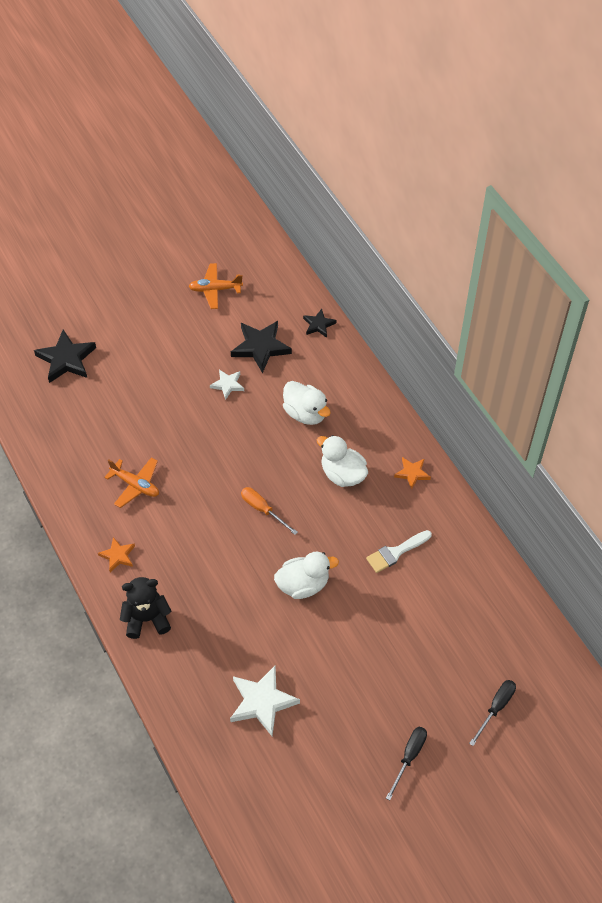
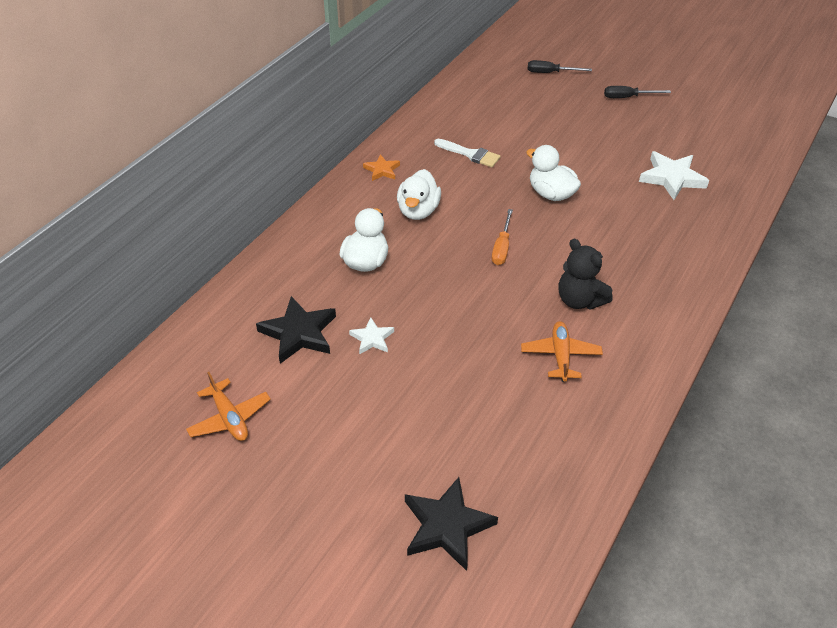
camera: 120 degrees left, 10 degrees down
(118, 556) = (648, 329): orange star -> none
(147, 619) = (683, 276): black teddy bear -> black teddy bear (579, 300)
(318, 325) = (235, 297): black star -> none

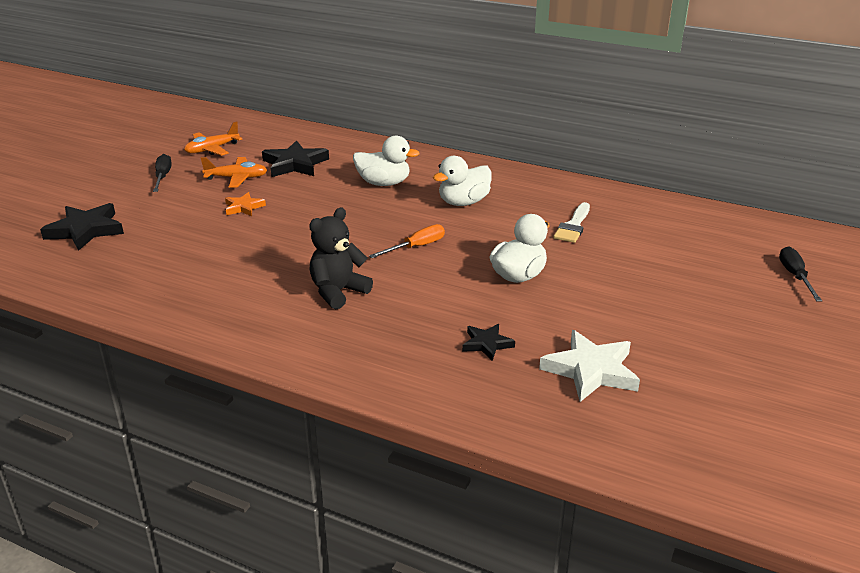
camera: 85 degrees right, 15 degrees down
(372, 338) = (287, 192): white star -> none
(382, 170) = (522, 182): orange star -> orange star (243, 207)
(418, 211) = (463, 202): white duck -> white duck turned 45 degrees counterclockwise
(501, 247) = (416, 247): orange screwdriver -> orange screwdriver turned 135 degrees clockwise
(560, 355) = (258, 280): orange plane -> orange plane (236, 178)
(628, 97) = (781, 340): black screwdriver -> black screwdriver (163, 177)
(647, 221) = (487, 344): none -> black star

